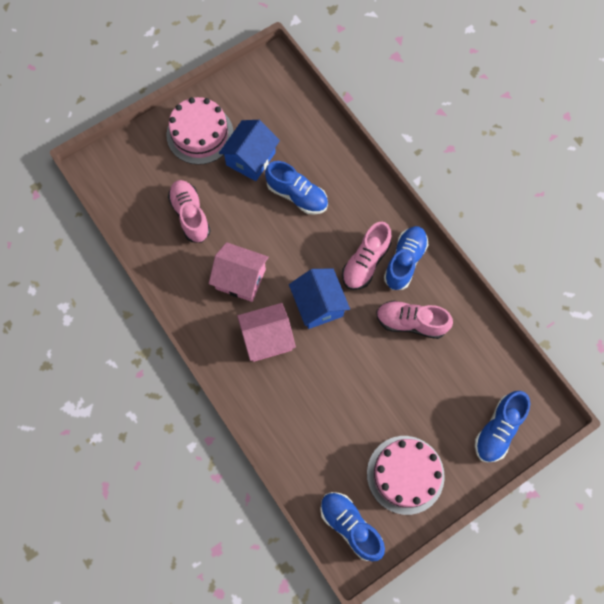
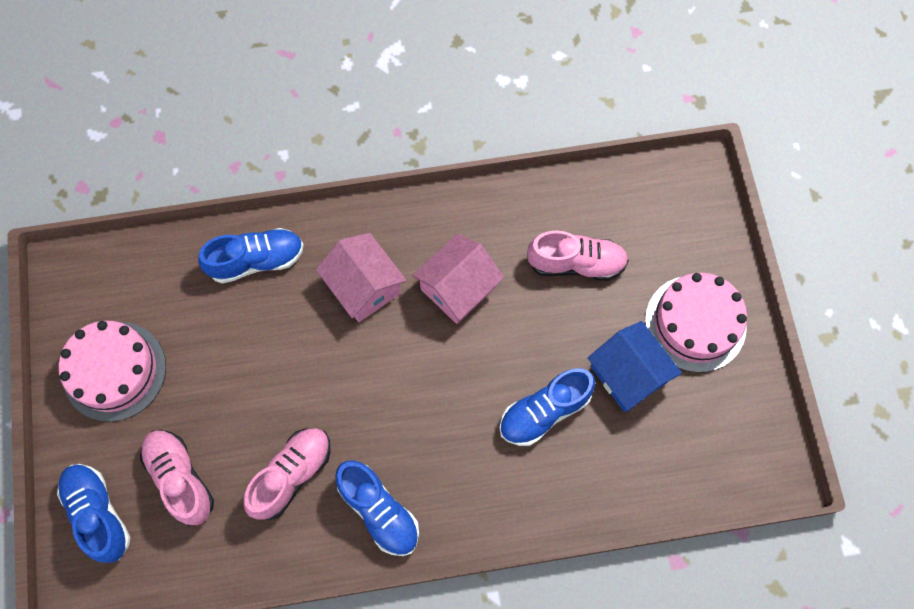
camera: 115 degrees right, 0 degrees up
(267, 338) = (364, 286): pink house -> pink house turned 45 degrees counterclockwise
(318, 304) = (376, 368): blue house -> none
(350, 526) = (97, 282): blue shoe -> blue shoe (256, 260)
(365, 262) = (403, 456): pink shoe -> pink shoe (180, 479)

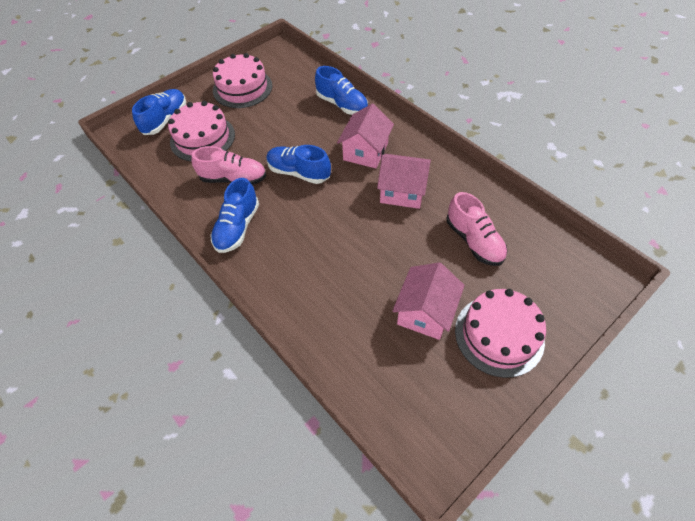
camera: 60 degrees right, 15 degrees down
(180, 479) = (202, 138): pink shoe -> pink cake
(544, 411) = (360, 277): blue shoe -> blue shoe (299, 172)
(628, 374) = (425, 312): blue house -> pink house

